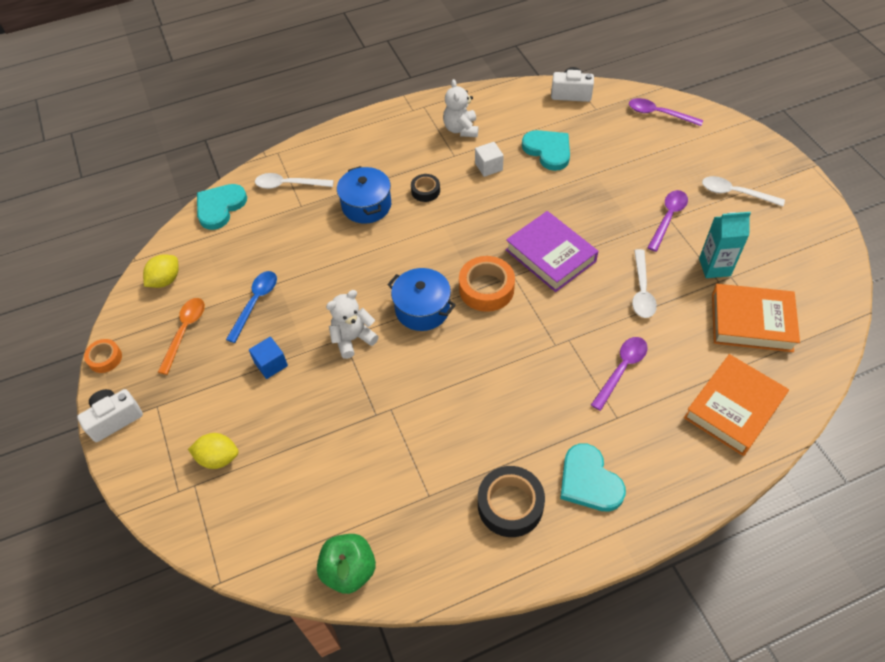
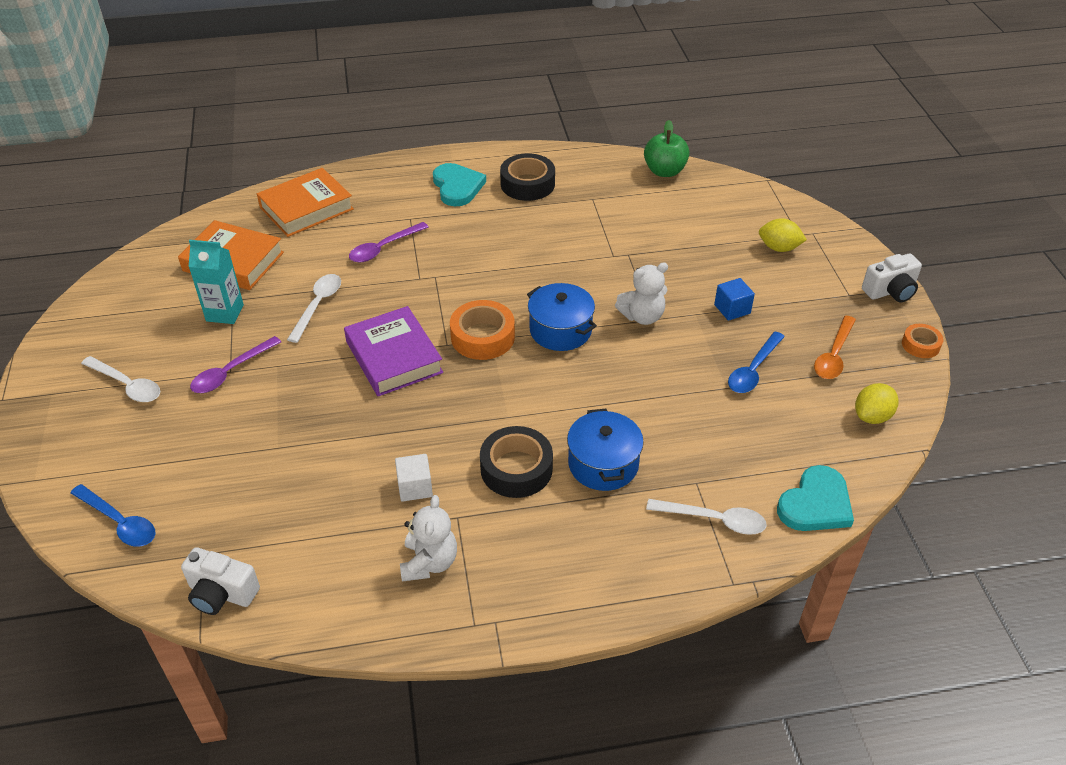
camera: 170 degrees left, 10 degrees down
(425, 191) = (516, 469): black tape -> black tape, size x1.74
(548, 151) = (319, 495): turquoise heart -> none
(659, 114) = (119, 522): purple spoon -> blue spoon

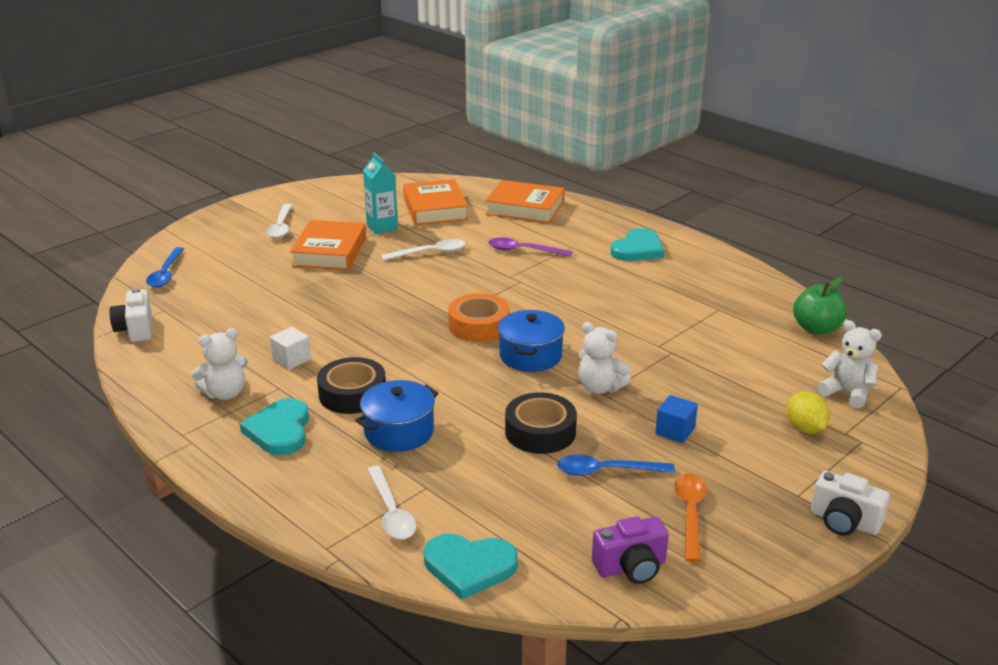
camera: 55 degrees right, 15 degrees down
(231, 372) = (329, 252): purple spoon -> orange book
(394, 357) = (413, 300): purple book -> none
(527, 184) = (689, 275): black tape -> black tape (540, 432)
(531, 545) = (279, 430): none -> turquoise heart
(754, 205) = (847, 393): none -> white teddy bear
(833, 355) = (690, 514): orange spoon -> orange spoon turned 105 degrees clockwise
(872, 416) = (631, 567): yellow lemon -> purple camera
(920, 345) = (785, 569): orange tape -> none

